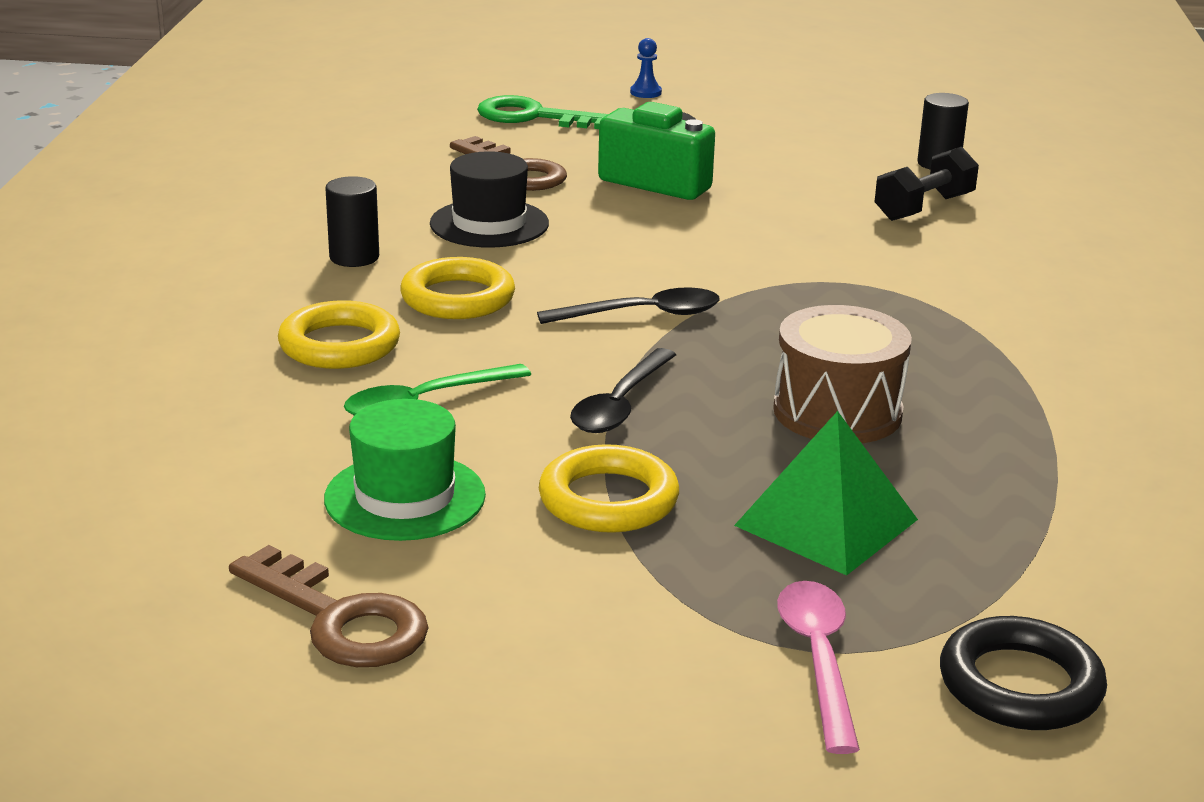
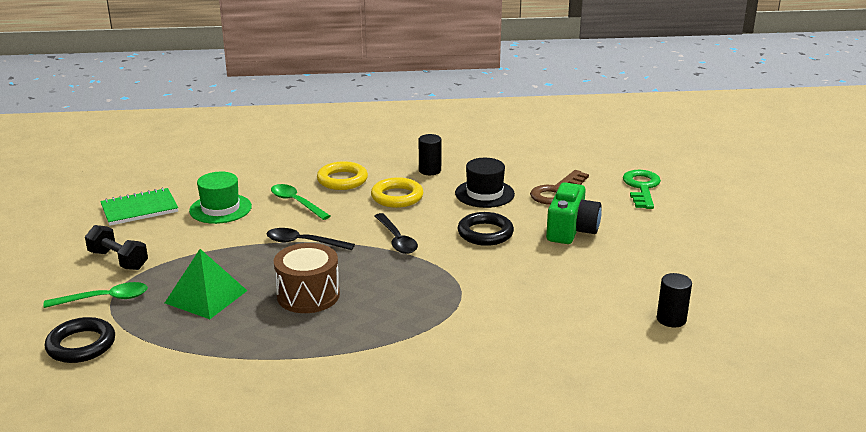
camera: 80 degrees right, 0 degrees up
(340, 619) = (139, 209): brown key -> green notebook
(608, 499) = (221, 247): yellow ring -> none
(645, 92) = (713, 214): blue pawn -> none
(645, 241) = (485, 233): none -> black ring
(818, 659) = (105, 299): pink spoon -> green spoon
(924, 208) = (588, 315): black dumbbell -> black dumbbell (118, 260)

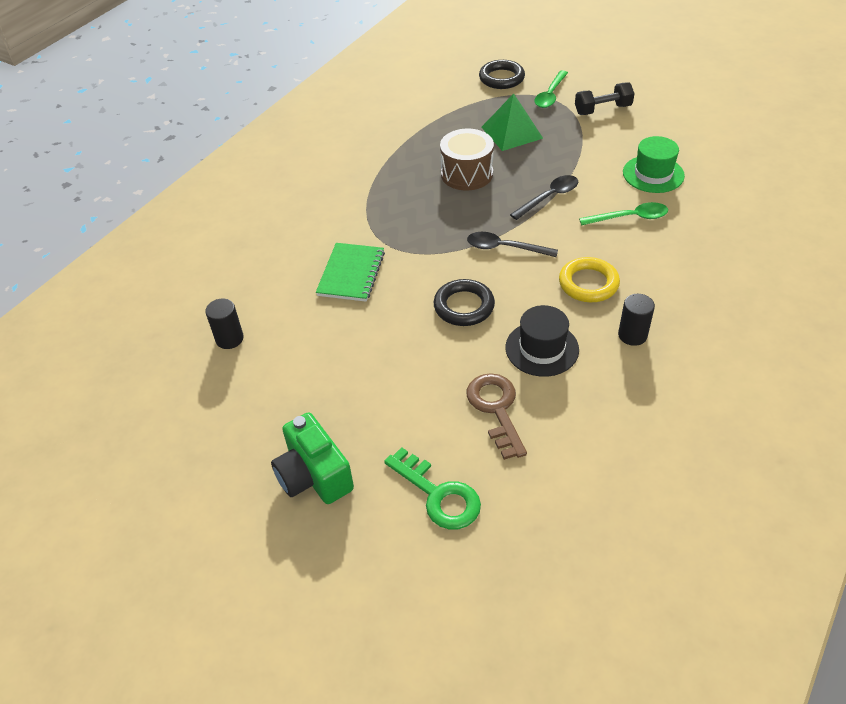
camera: 130 degrees right, 20 degrees up
(139, 209) = (687, 135): green notebook -> green notebook (351, 274)
(342, 180) = (658, 263): yellow ring -> none
(571, 230) = (411, 368): green camera -> green camera (314, 475)

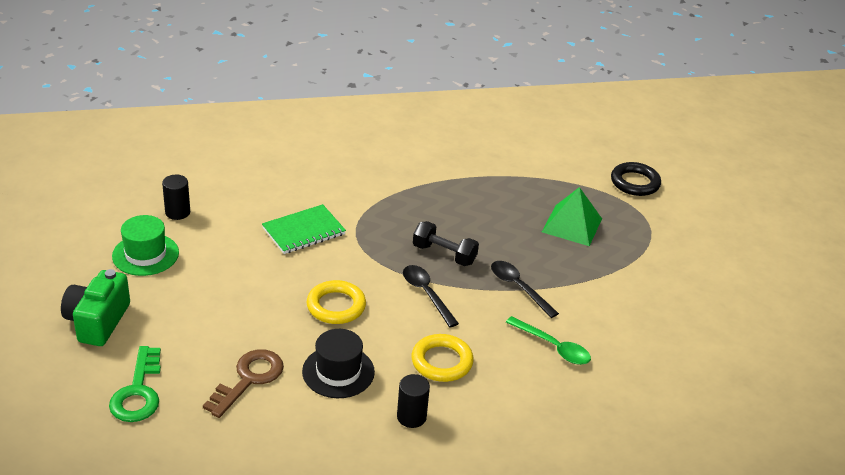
camera: 40 degrees right, 10 degrees down
(464, 306) = (336, 306): black ring -> yellow ring
(467, 174) = (487, 228): brown drum -> none
(549, 197) = (518, 287): black spoon -> black spoon turned 135 degrees counterclockwise
(550, 95) = (652, 221): green spoon -> none
(602, 110) = (677, 261): black dumbbell -> black dumbbell (444, 254)
(653, 174) = (630, 334): green hat -> green hat (145, 254)

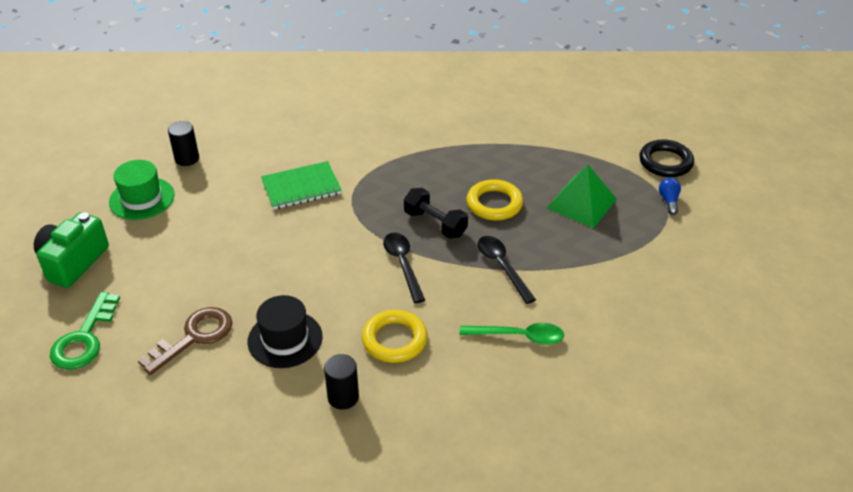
camera: 15 degrees right, 5 degrees up
(336, 306) = (306, 269): yellow ring -> yellow ring (494, 204)
(553, 347) = (519, 336): green spoon -> green spoon turned 45 degrees counterclockwise
(648, 217) = (669, 201): none -> blue light bulb

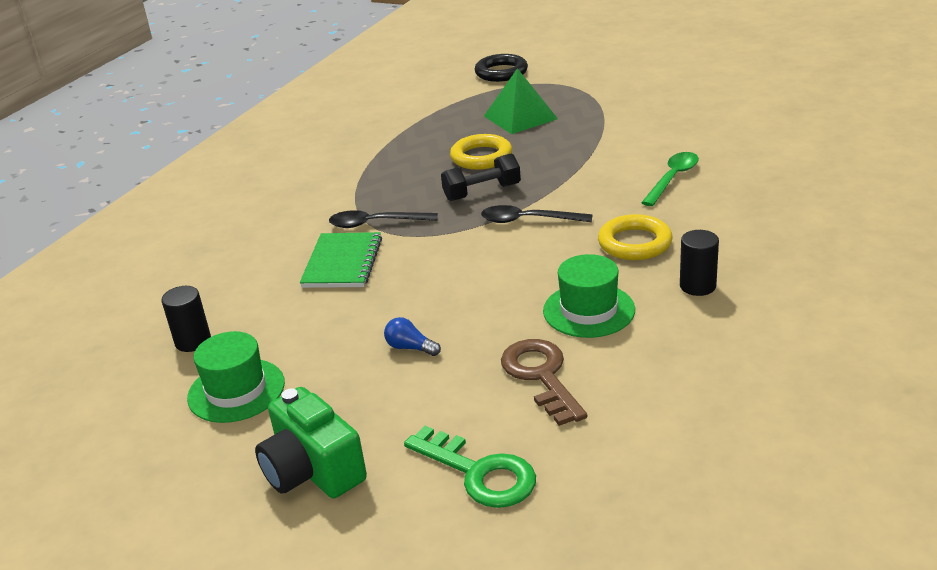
camera: 60 degrees left, 10 degrees down
(285, 339) = (588, 310): black hat -> green hat
(502, 267) = (574, 169): black spoon -> black spoon (375, 223)
(669, 201) = (552, 81): blue light bulb -> blue light bulb (410, 348)

